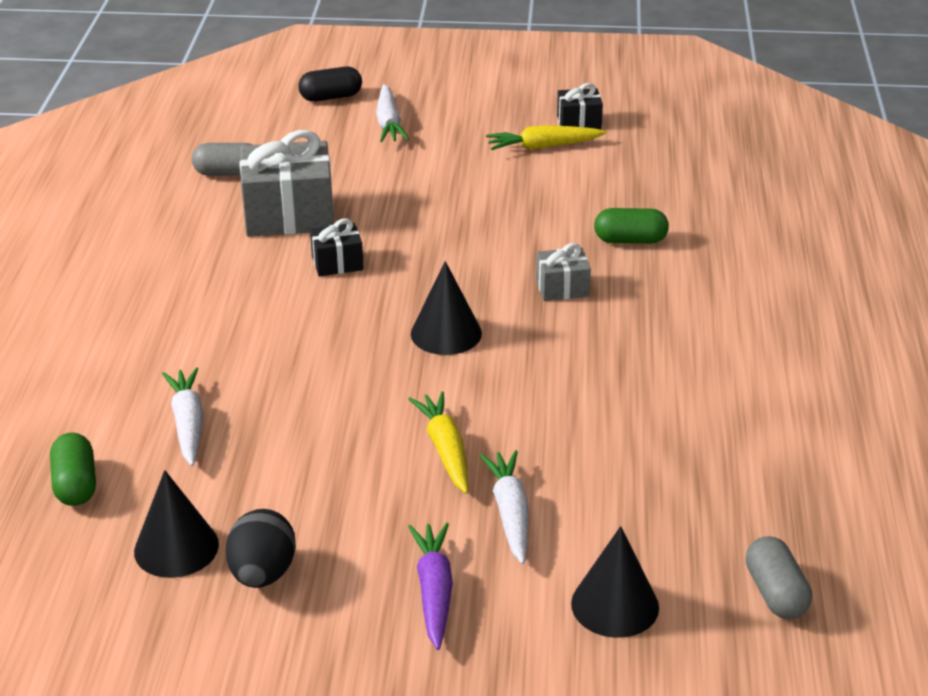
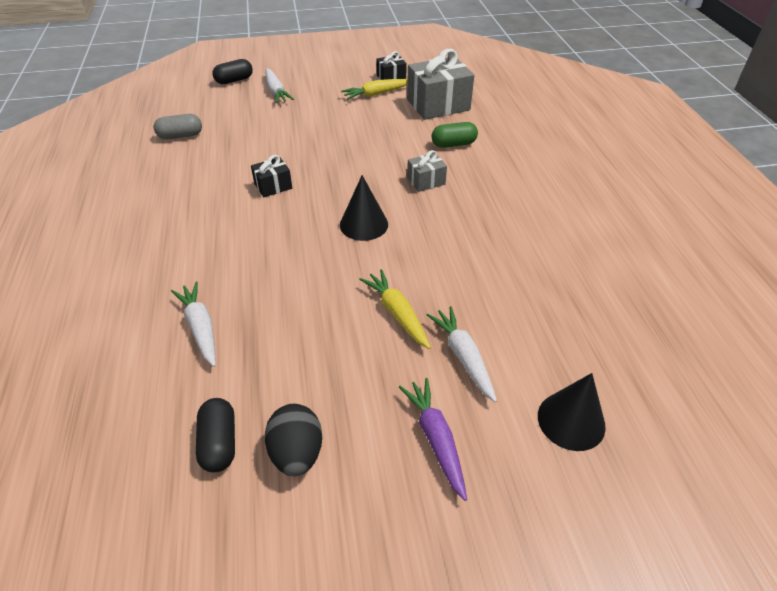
camera: 15 degrees left, 10 degrees up
(76, 484) = (122, 400): green capsule -> none
(176, 547) = (219, 443): black cone -> black capsule
(289, 215) = (230, 158): grey gift -> grey gift (438, 105)
(775, 593) = (673, 385): grey capsule -> none

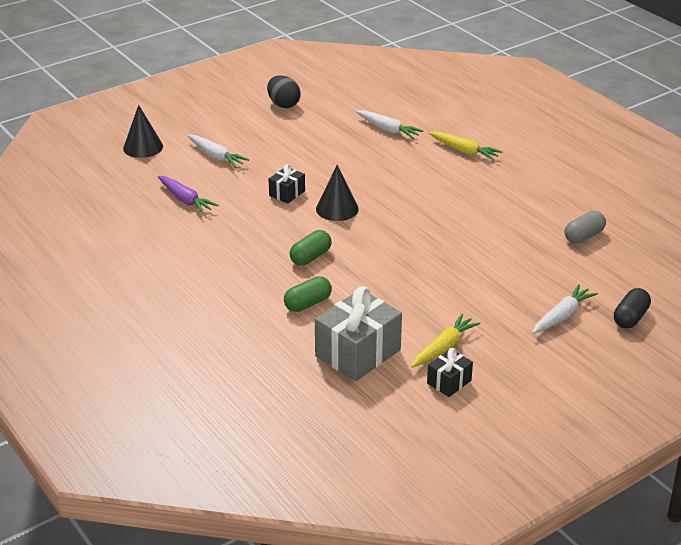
camera: 155 degrees right, 10 degrees down
(219, 443) = (325, 98): black capsule -> none
(273, 186) = (441, 217): black gift -> black gift (287, 193)
(276, 91) = (562, 316): white carrot -> white carrot turned 90 degrees clockwise
(397, 313) = (271, 165): yellow carrot -> yellow carrot (464, 151)
(426, 181) = (310, 257): grey gift -> green capsule
(436, 439) = (215, 124): purple carrot -> purple carrot (185, 200)

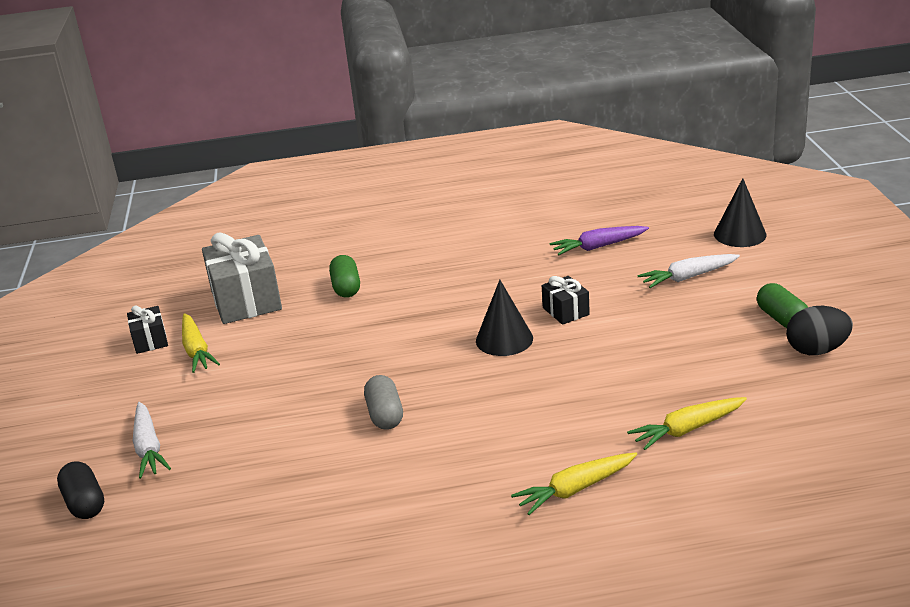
camera: 120 degrees right, 5 degrees down
(310, 257) = (422, 303): green capsule -> green capsule (782, 319)
(388, 130) = (687, 429): white carrot -> yellow carrot
(583, 236) = (266, 532): grey capsule -> grey capsule (385, 415)

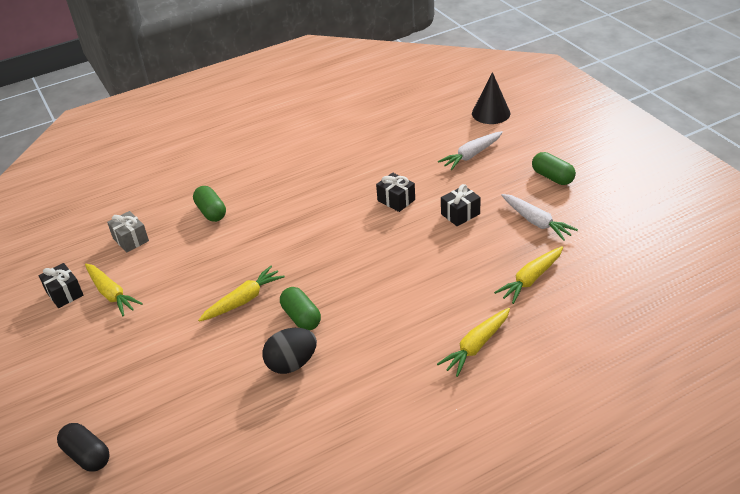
camera: 20 degrees left, 10 degrees up
(148, 448) = (117, 392): white carrot -> white carrot (536, 222)
(246, 300) = (130, 239): grey gift -> grey gift, size x0.51
(331, 384) = (243, 300): none -> yellow carrot
(385, 415) = (301, 317): grey capsule -> green capsule
(504, 339) = (361, 233): black cone -> none
(598, 247) = (393, 141): purple carrot -> none
(637, 340) = (460, 214): none -> black gift
(816, 350) = (587, 197): black egg -> black egg (292, 364)

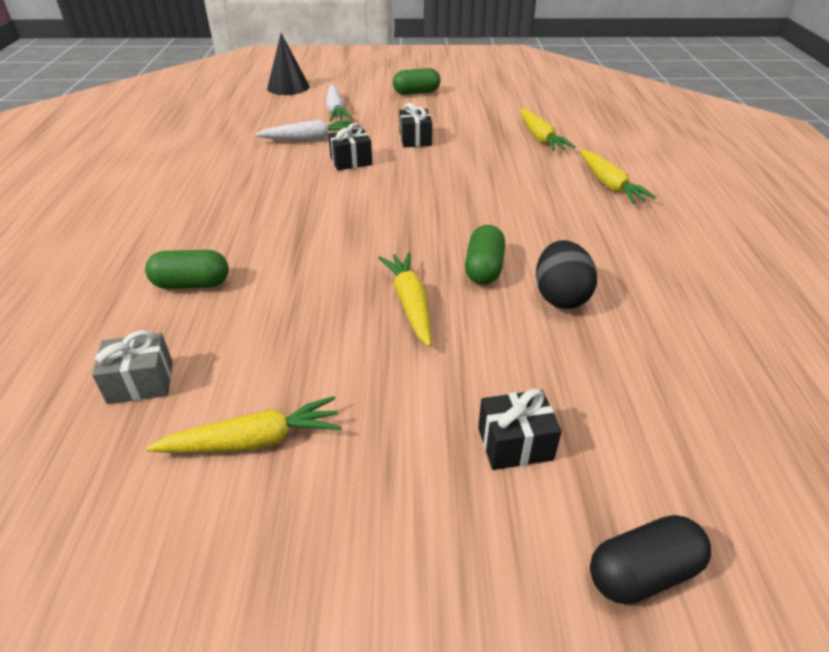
camera: 65 degrees left, 0 degrees up
(64, 293) = (178, 513): black gift -> black gift (515, 444)
(301, 317) = (484, 268): green capsule -> green capsule turned 75 degrees counterclockwise
(536, 222) = (467, 115): white carrot -> white carrot (309, 139)

